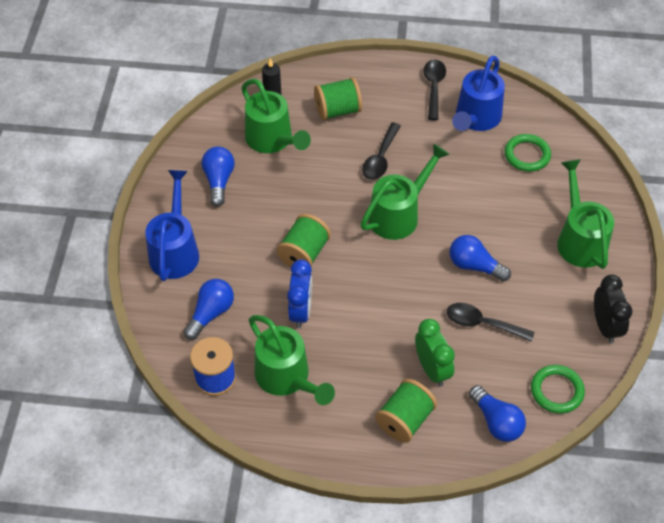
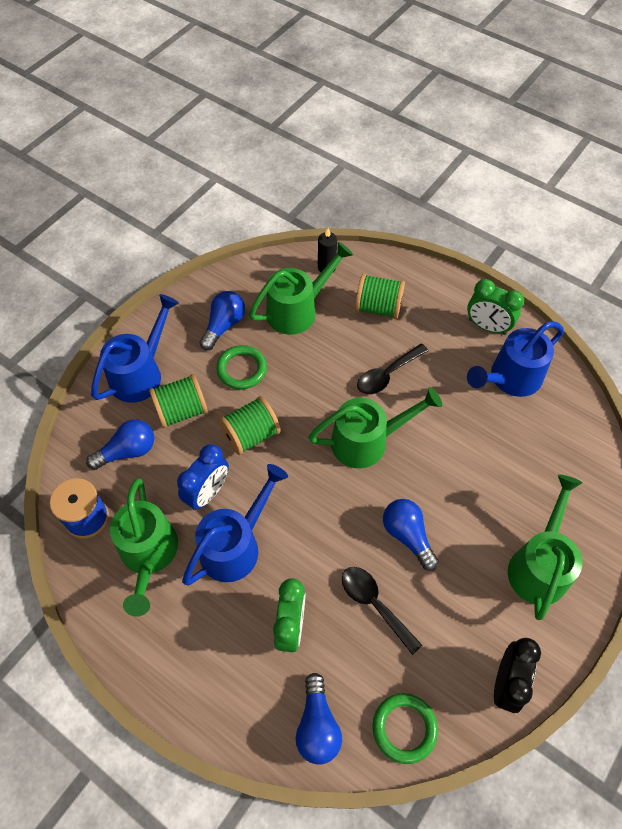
camera: 30 degrees right, 5 degrees up
(273, 140) = (298, 310): green watering can -> green watering can turned 120 degrees counterclockwise
(350, 336) = (236, 544): none -> blue watering can
(404, 420) = (227, 666): green spool -> green spool (181, 411)
(433, 87) = (487, 327): black spoon -> green clock
(527, 155) = (540, 442): green ring -> green ring (242, 369)

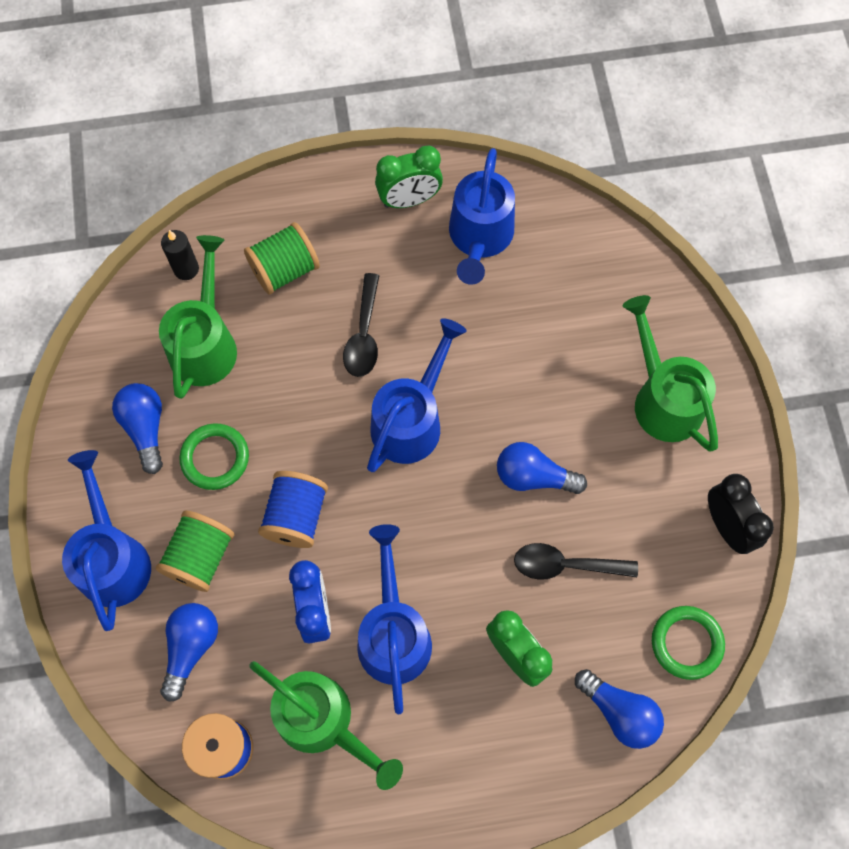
camera: 45 degrees left, 10 degrees up
(251, 435) = (296, 516): green spool -> blue spool
(368, 441) = (412, 419): green watering can -> blue watering can

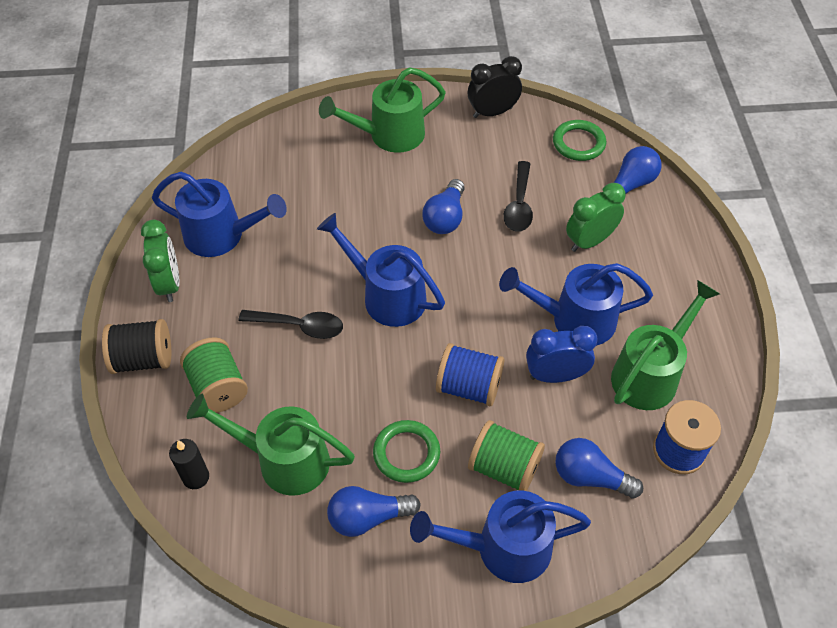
camera: 85 degrees left, 15 degrees down
(314, 196) = (143, 359): none -> black spool

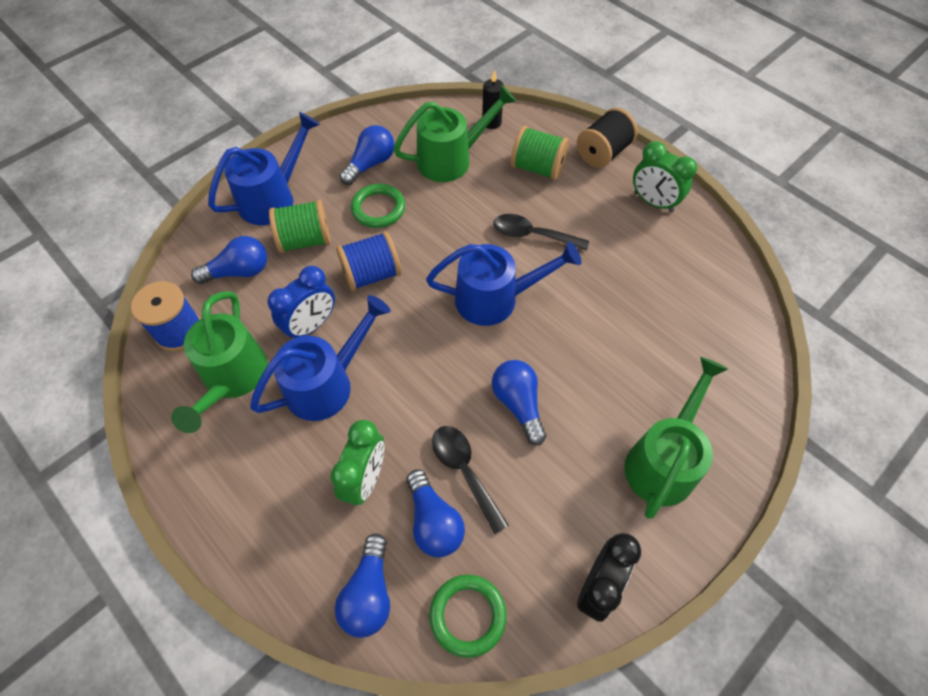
camera: 140 degrees right, 5 degrees up
(223, 236) = (668, 258): blue watering can -> none
(299, 326) = (532, 235): black spoon -> black spoon turned 45 degrees clockwise
(562, 193) = (434, 521): none -> blue light bulb

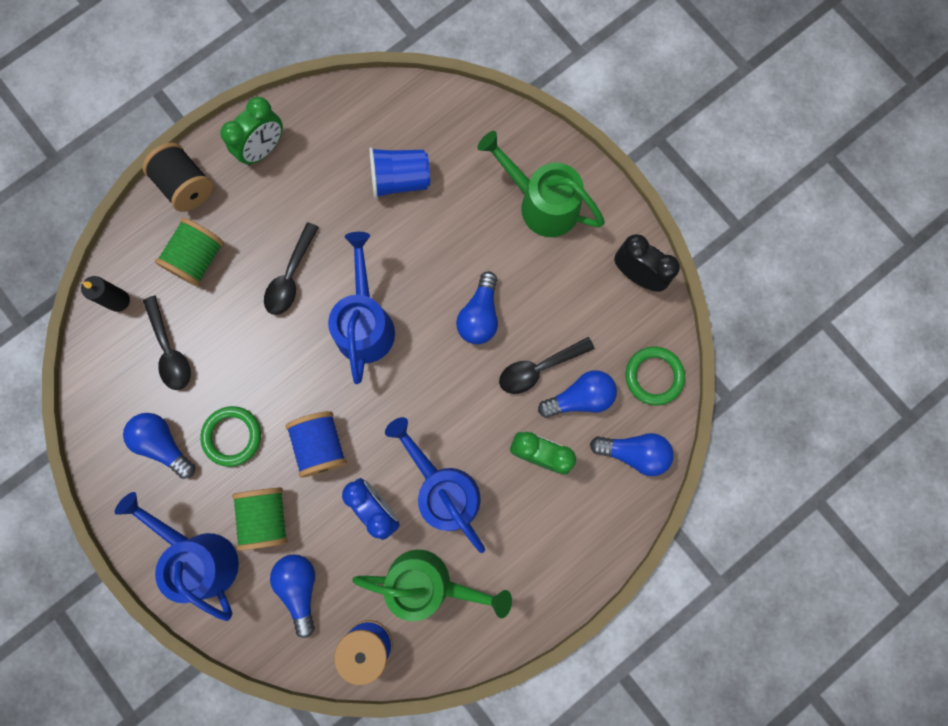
camera: 85 degrees left, 20 degrees up
(452, 159) = (170, 350): green watering can -> black spoon
(518, 404) = (480, 315): blue light bulb -> blue light bulb turned 60 degrees counterclockwise
(653, 315) = (400, 180): none -> blue cup

